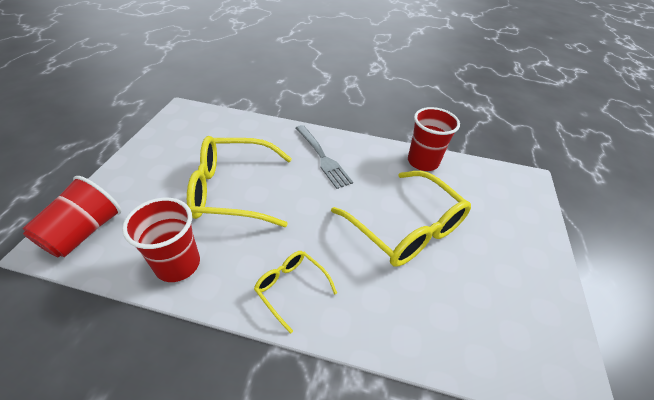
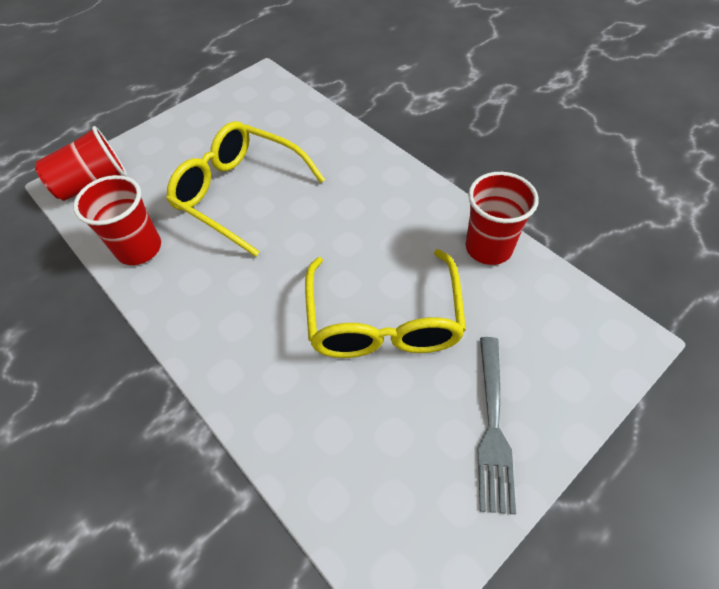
camera: 40 degrees right, 10 degrees up
(291, 288) = (212, 321): yellow glasses -> none
(322, 157) = (364, 191): grey fork -> grey fork (493, 426)

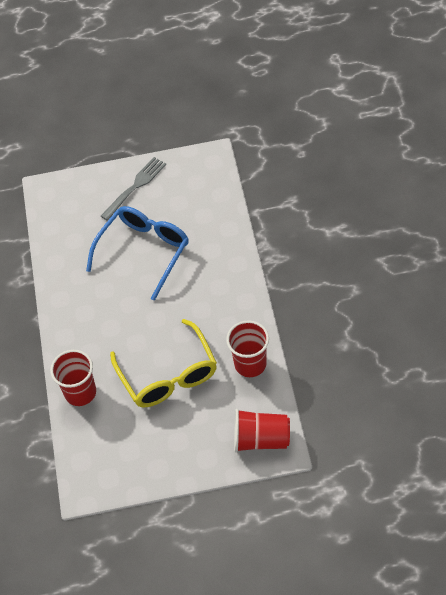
camera: 145 degrees left, 0 degrees up
(384, 321) = (144, 251): yellow glasses -> blue glasses
(488, 248) = (59, 262): red cup -> red cup (80, 392)

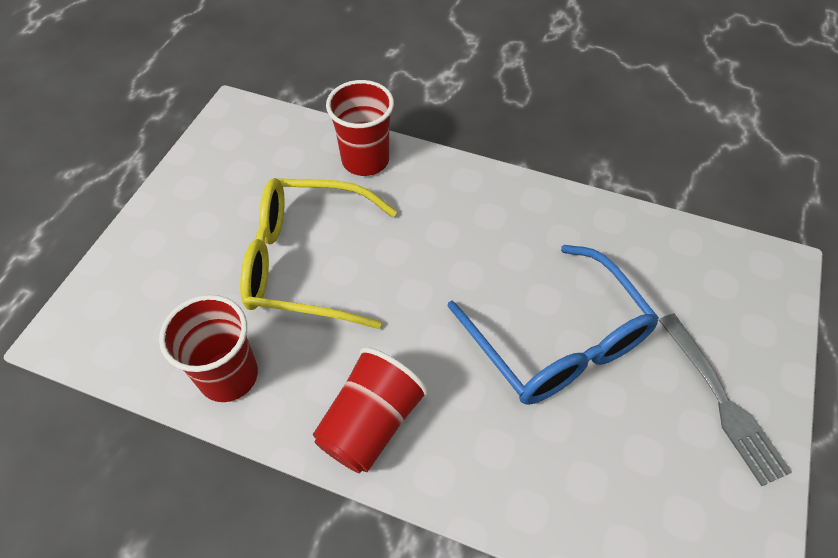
camera: 115 degrees right, 0 degrees up
(261, 439) = (105, 319): red cup -> red cup (371, 423)

